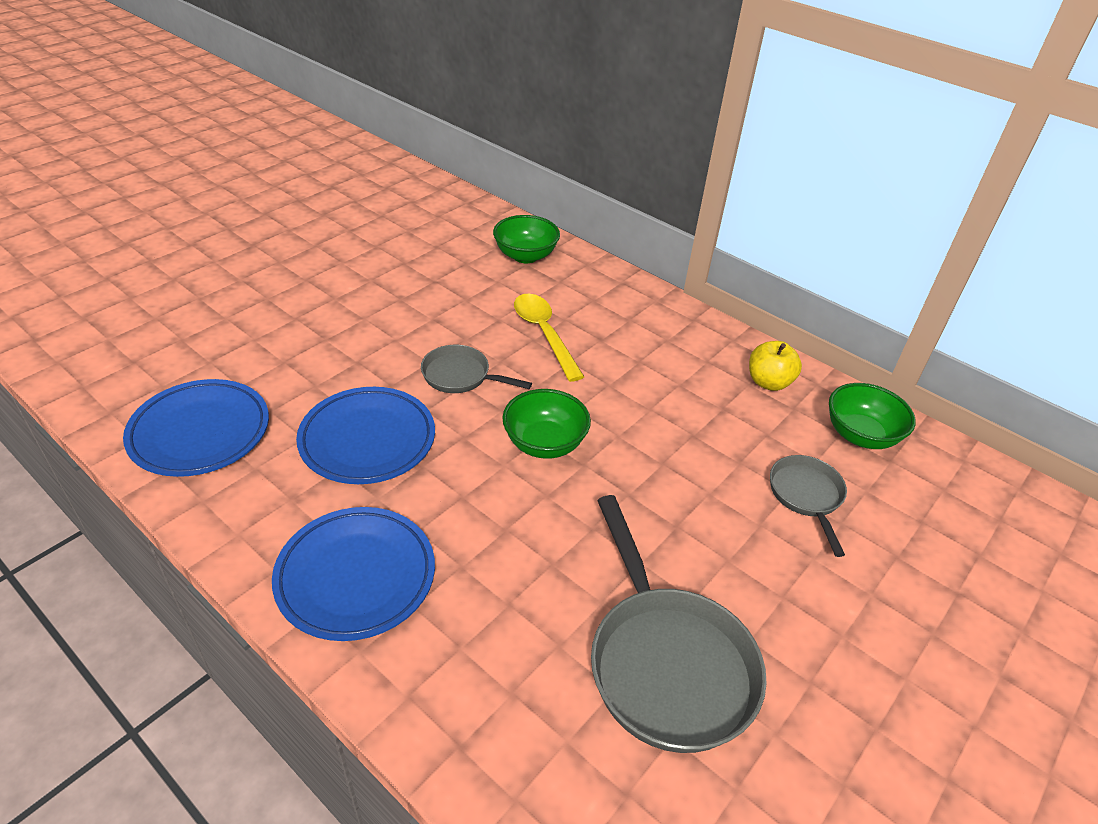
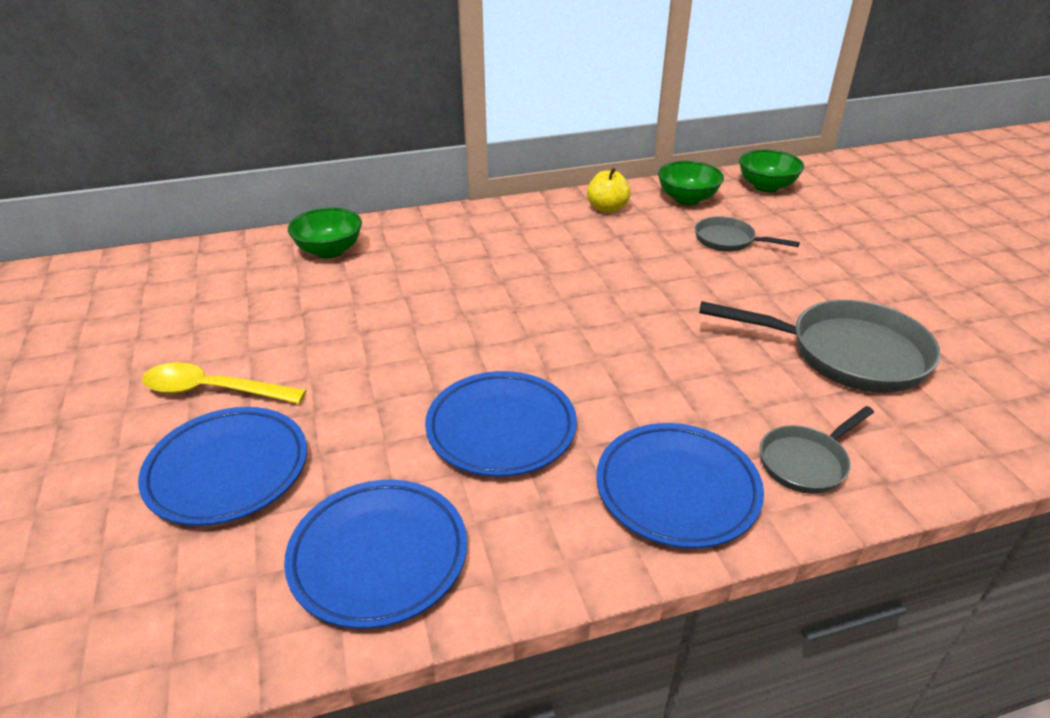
camera: 55 degrees left, 5 degrees down
(246, 330) = (228, 470): none -> blue plate
(460, 376) = (462, 344): grey pan -> grey pan (806, 462)
(544, 333) = (451, 280): yellow spoon -> yellow spoon (212, 390)
(544, 443) = (590, 328): green bowl -> green bowl (766, 186)

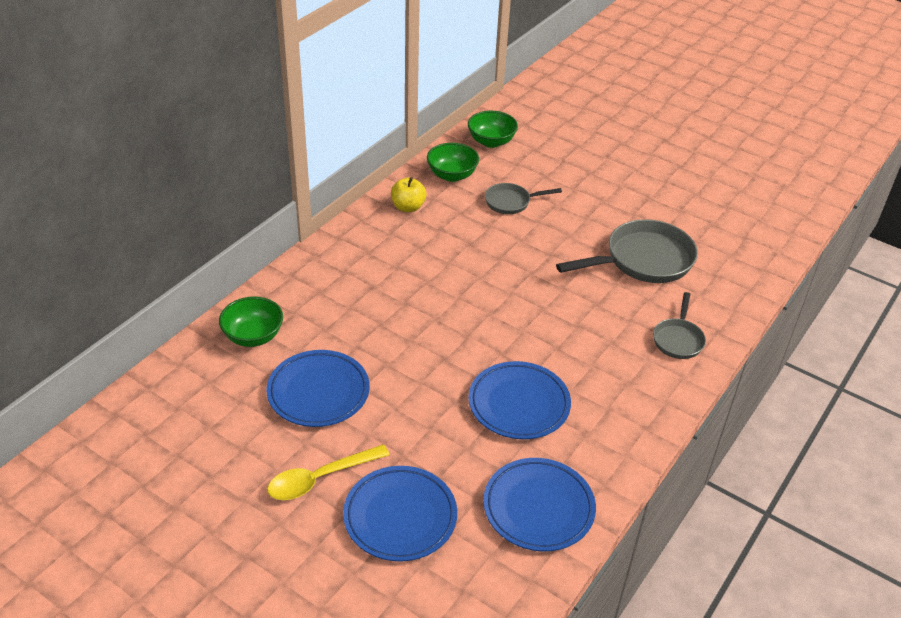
camera: 40 degrees left, 5 degrees up
(677, 489) = (636, 388): blue plate -> blue plate (318, 392)

